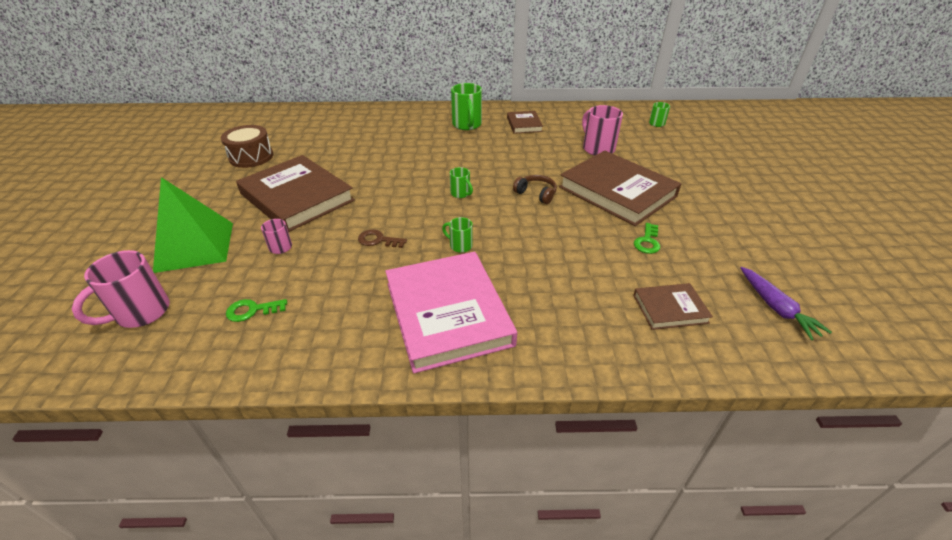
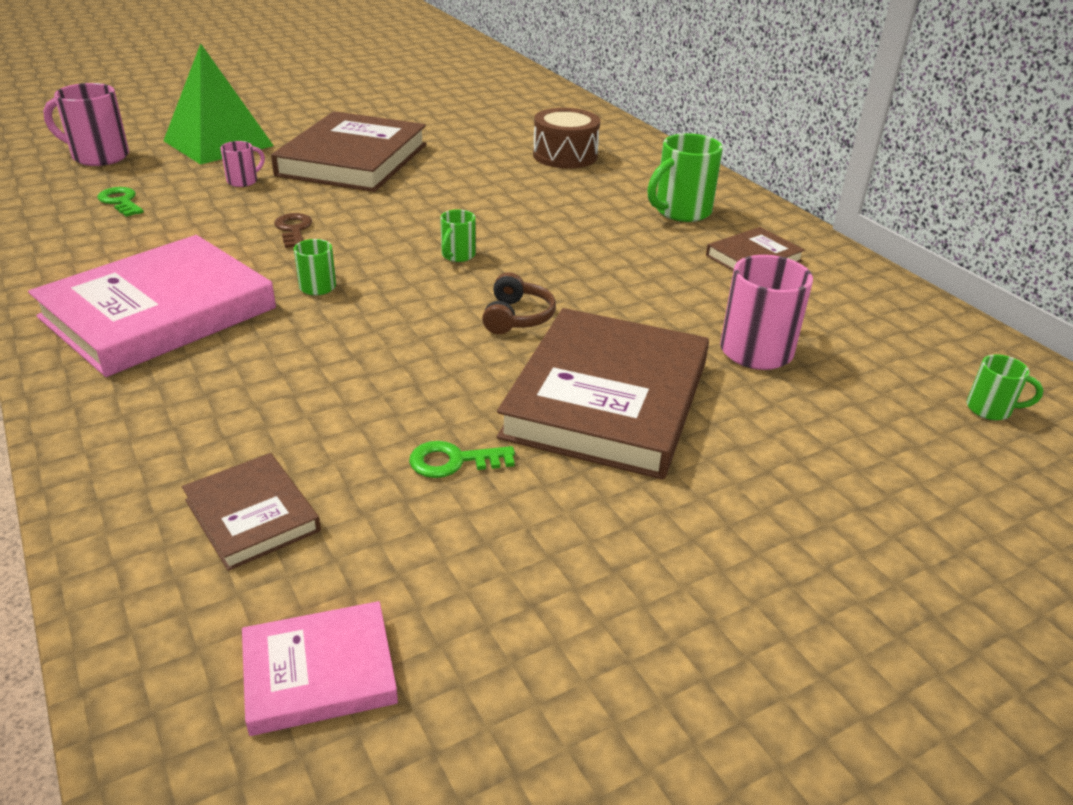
camera: 60 degrees right, 5 degrees down
(251, 157) = (421, 112): brown drum -> brown drum (565, 156)
(776, 308) = (319, 672): purple carrot -> pink book

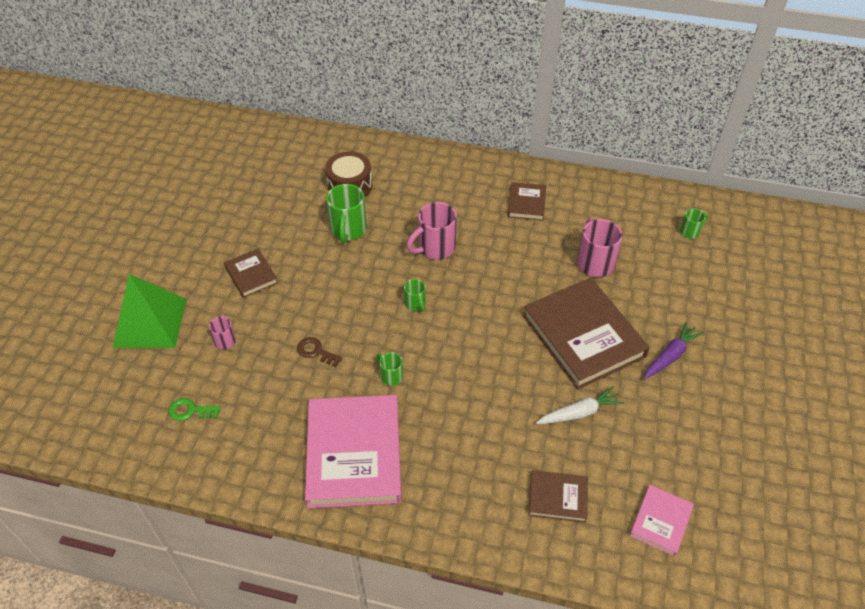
camera: 45 degrees left, 15 degrees up
(98, 156) = (101, 392): pink mug -> pink mug (435, 248)
(353, 160) = (251, 275): brown book -> brown book, size x0.49
(453, 461) = (579, 413): green key -> white carrot
(517, 317) = (494, 321): brown headphones -> none
(681, 212) = (459, 192): green mug -> green mug (348, 230)
(708, 506) = (670, 356): none -> purple carrot

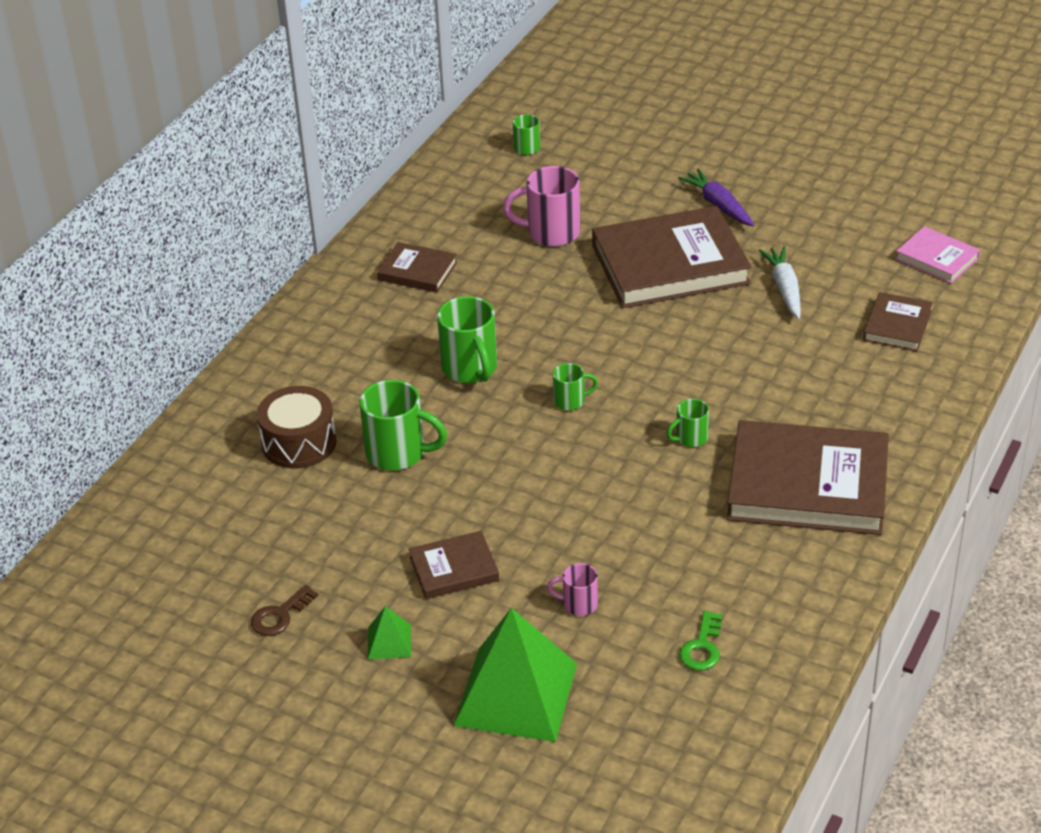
camera: 75 degrees left, 10 degrees down
(190, 258) = (389, 642): none -> green pyramid
(316, 351) = (628, 507): brown key -> brown key (280, 616)
(354, 454) = (807, 485): pink book -> brown book
(435, 248) = (470, 369): pink mug -> green mug

